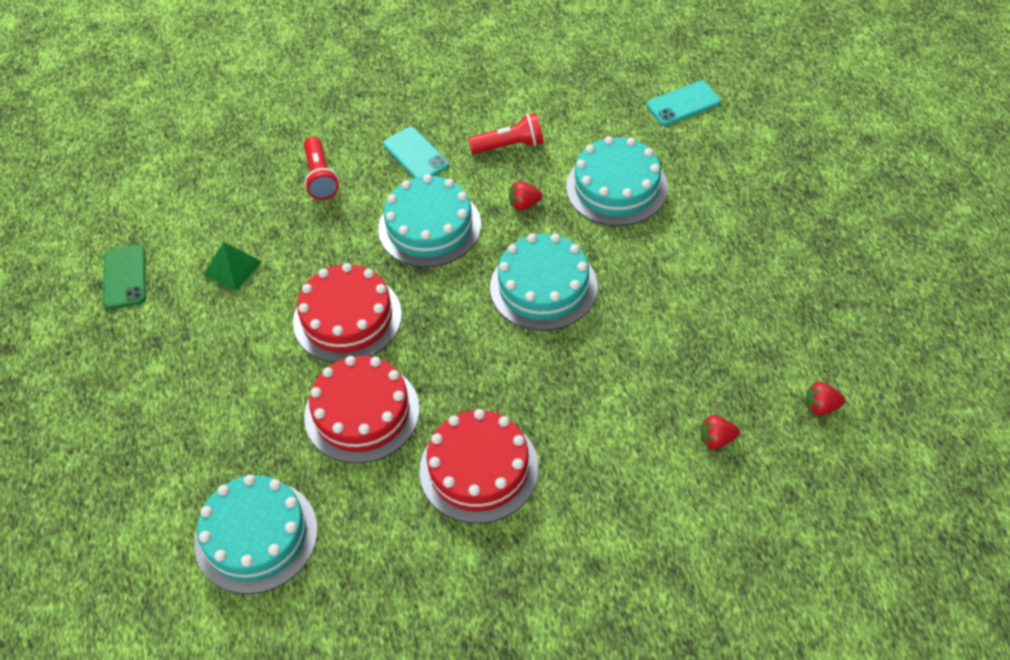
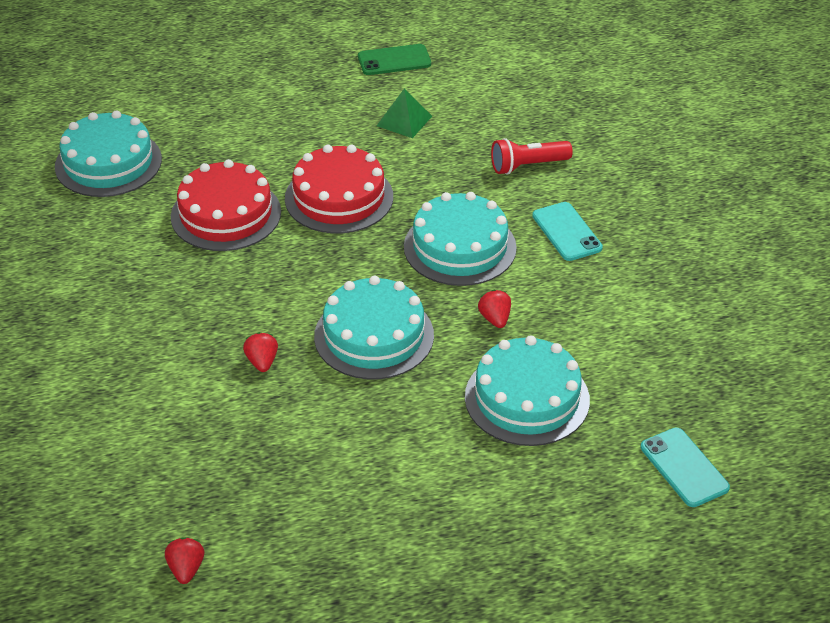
camera: 85 degrees right, 10 degrees down
(416, 155) = (567, 232): turquoise phone -> turquoise phone turned 75 degrees counterclockwise
(479, 469) = (151, 293): red cake -> none
(509, 146) = (588, 305): red flashlight -> none
(716, 440) = (156, 471): red strawberry -> red strawberry (262, 362)

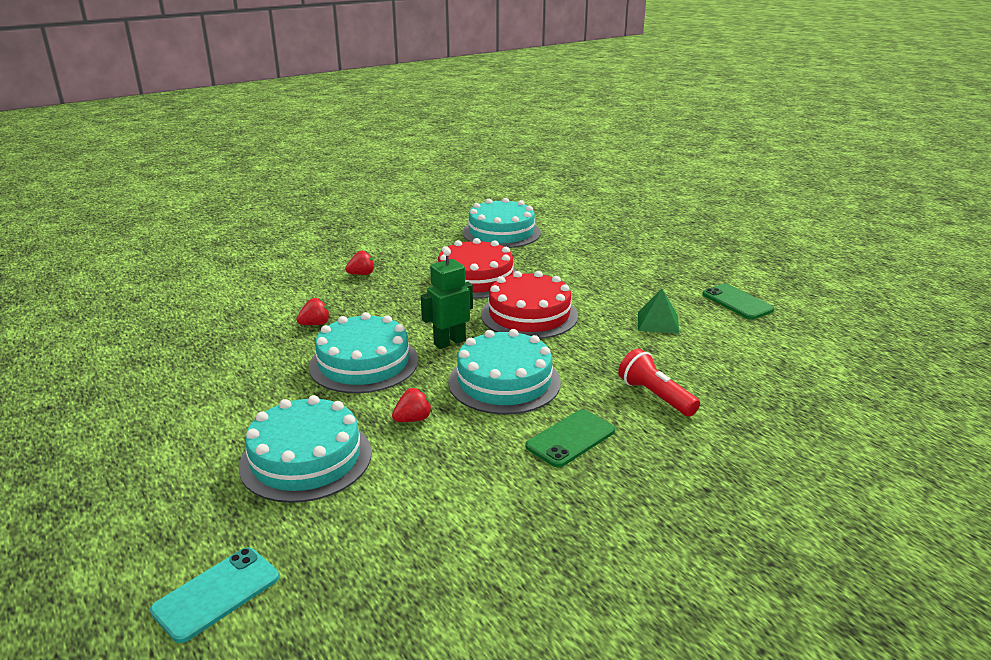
camera: 70 degrees right, 15 degrees down
(186, 569) = (94, 341): red strawberry -> red strawberry (362, 274)
(364, 266) = (449, 342): none -> green robot
(567, 232) = (570, 438): turquoise phone -> green phone

